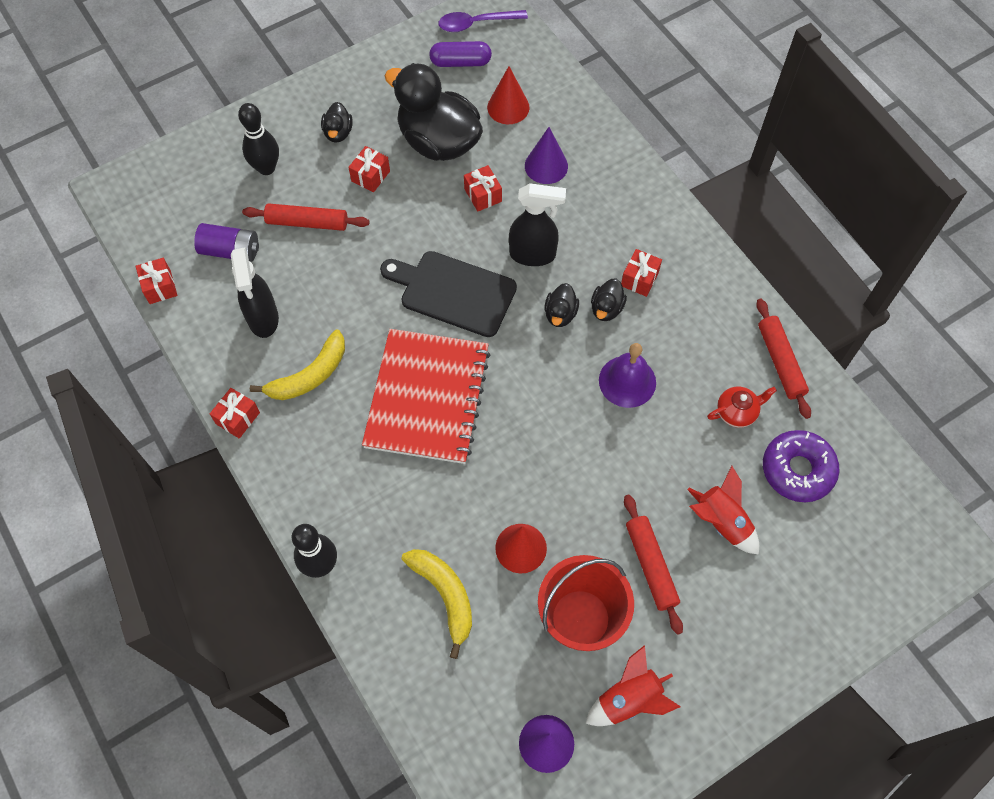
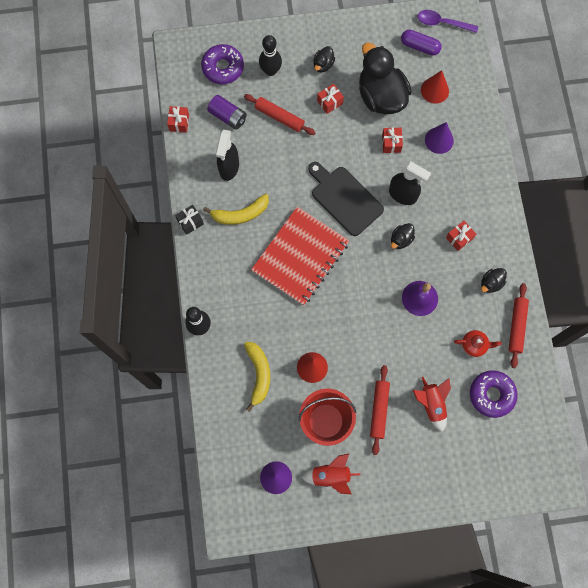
camera: 25 degrees right, 10 degrees up
(194, 190) = (223, 67): none -> purple donut
(237, 418) = (190, 222): red gift -> black gift
(606, 308) = (430, 248): black duck -> black duck (491, 283)

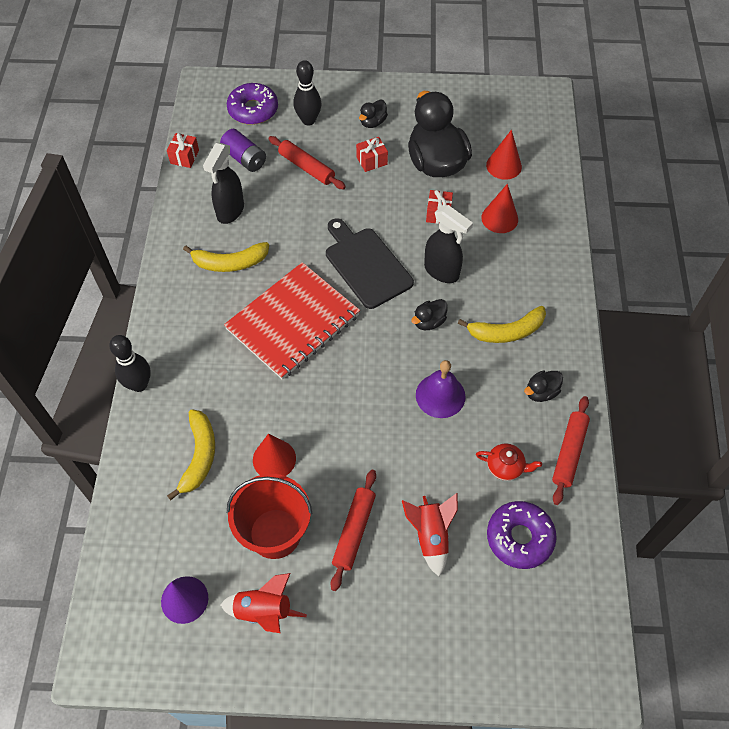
camera: 10 degrees right, 15 degrees down
(190, 222) = (165, 262): black gift -> none
(420, 46) = (493, 120): purple capsule -> none
(439, 140) = (499, 218): purple cone -> red cone
(442, 23) = (525, 100): purple spoon -> none
(459, 238) = (506, 331): red gift -> yellow banana

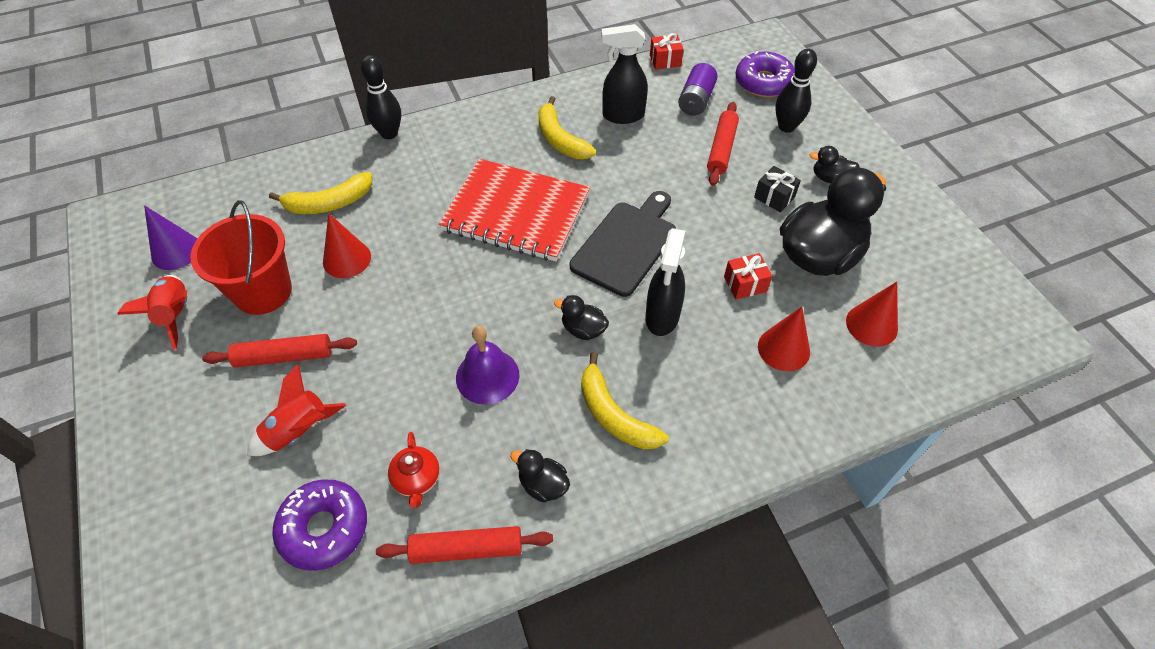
camera: 65 degrees right, 5 degrees down
(371, 160) = (774, 197): red gift -> black gift

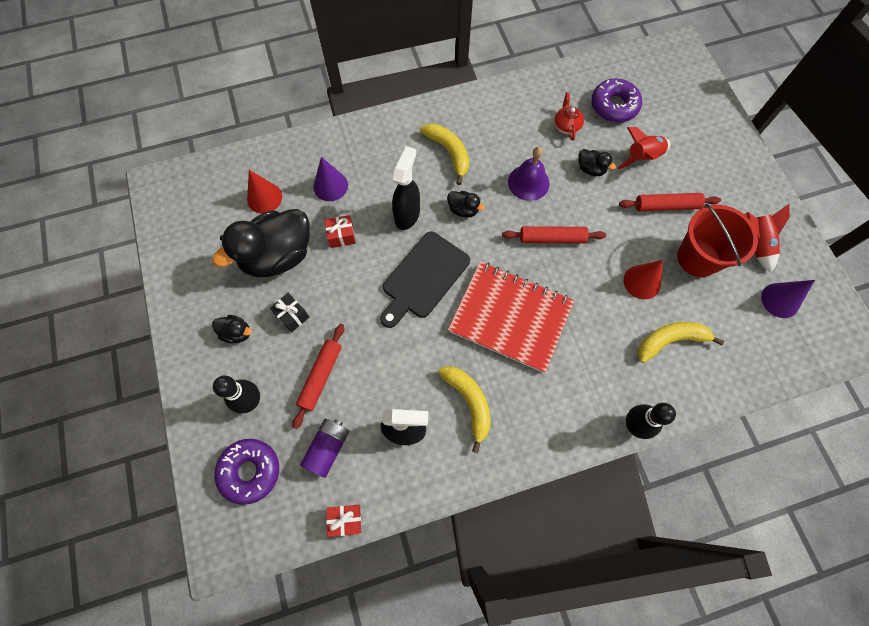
camera: 175 degrees left, 15 degrees up
(467, 549) = (535, 91): red rolling pin -> red rolling pin (552, 238)
(543, 485) = (494, 118): black duck -> black duck (591, 169)
(783, 349) = (330, 186): red cone -> purple cone

